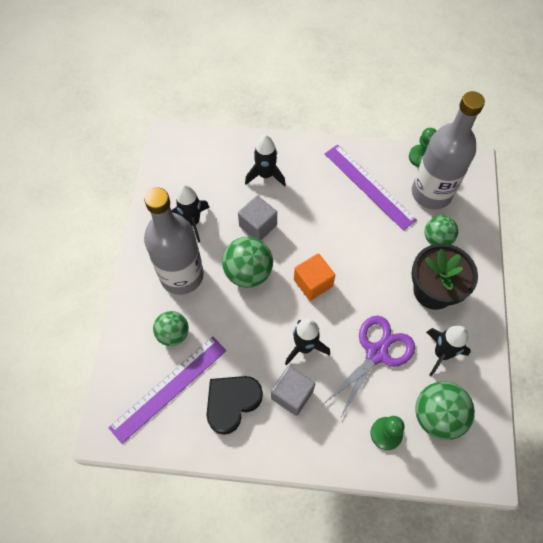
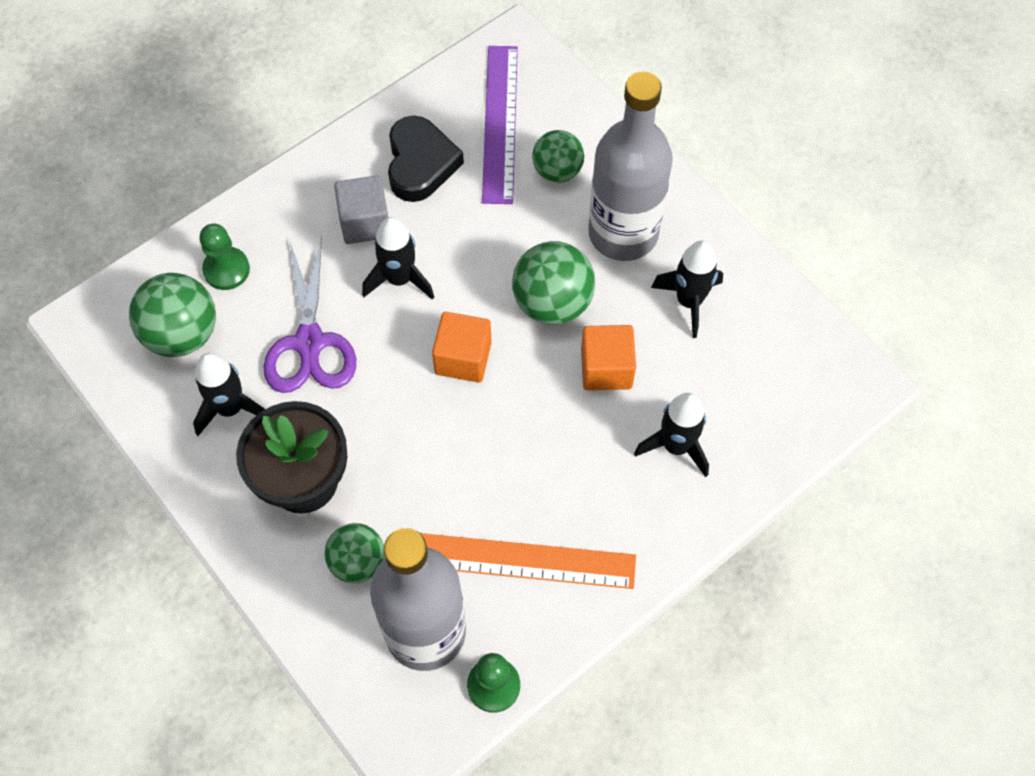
camera: 135 degrees right, 0 degrees up
(258, 226) = (606, 368): grey cube -> orange cube
(369, 186) = (523, 560): purple ruler -> orange ruler

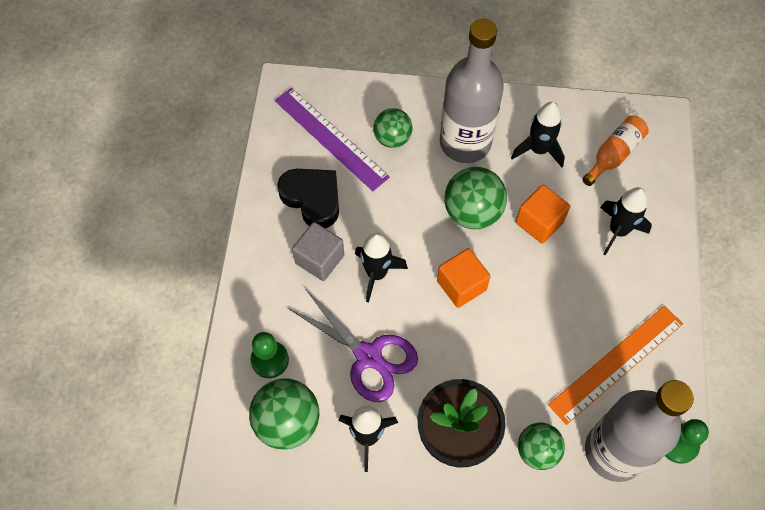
camera: 45 degrees left, 0 degrees up
(763, 372) = (614, 155): none -> orange bottle

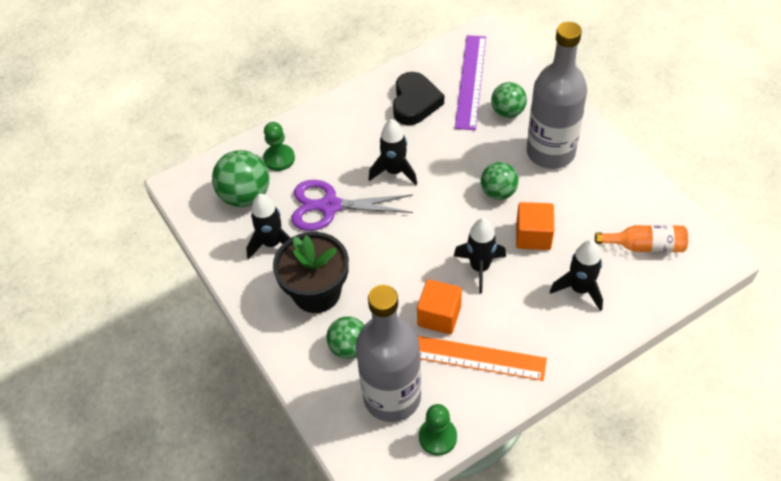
camera: 55 degrees right, 10 degrees down
(319, 259) = (374, 135): grey cube -> none
(368, 356) = (330, 206): purple scissors -> purple scissors turned 90 degrees clockwise
(461, 285) = (433, 223): orange cube -> orange cube (439, 316)
(472, 212) = (498, 192): green ball -> green ball, size x0.66
(538, 150) = (594, 197): black rocket -> black rocket (480, 267)

